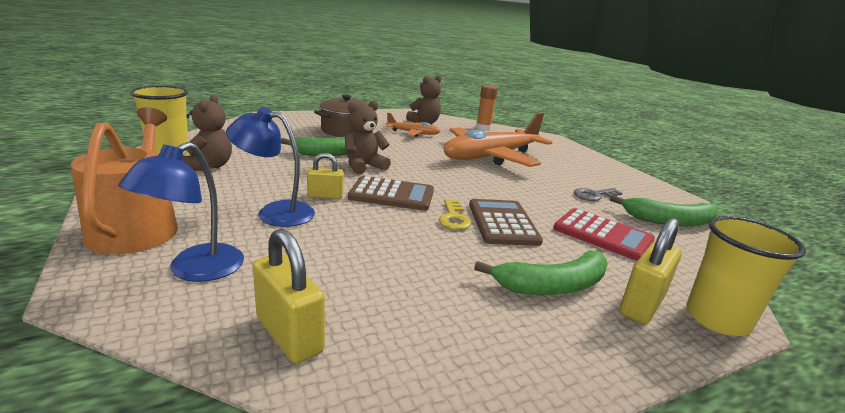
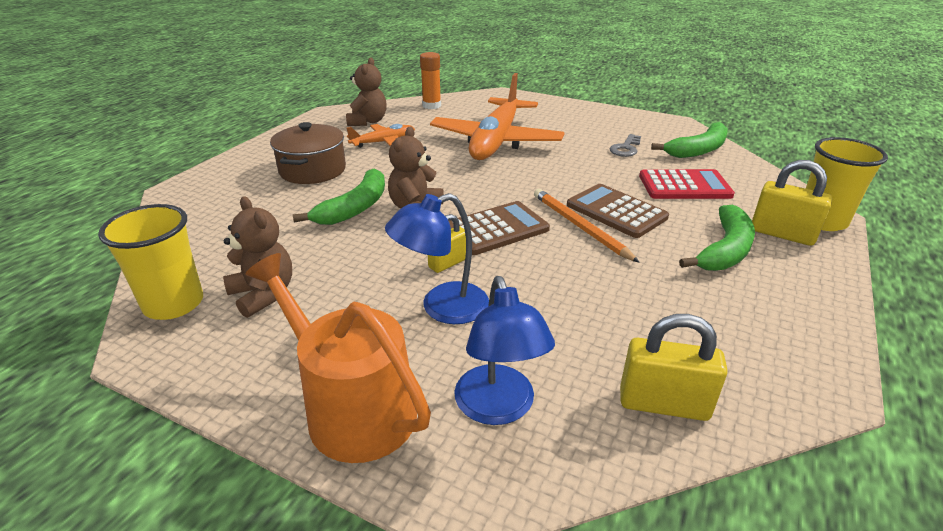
camera: 35 degrees left, 10 degrees up
(453, 218) = (579, 227): yellow key -> orange pencil
(642, 305) = (782, 234): yellow padlock -> yellow padlock turned 60 degrees counterclockwise

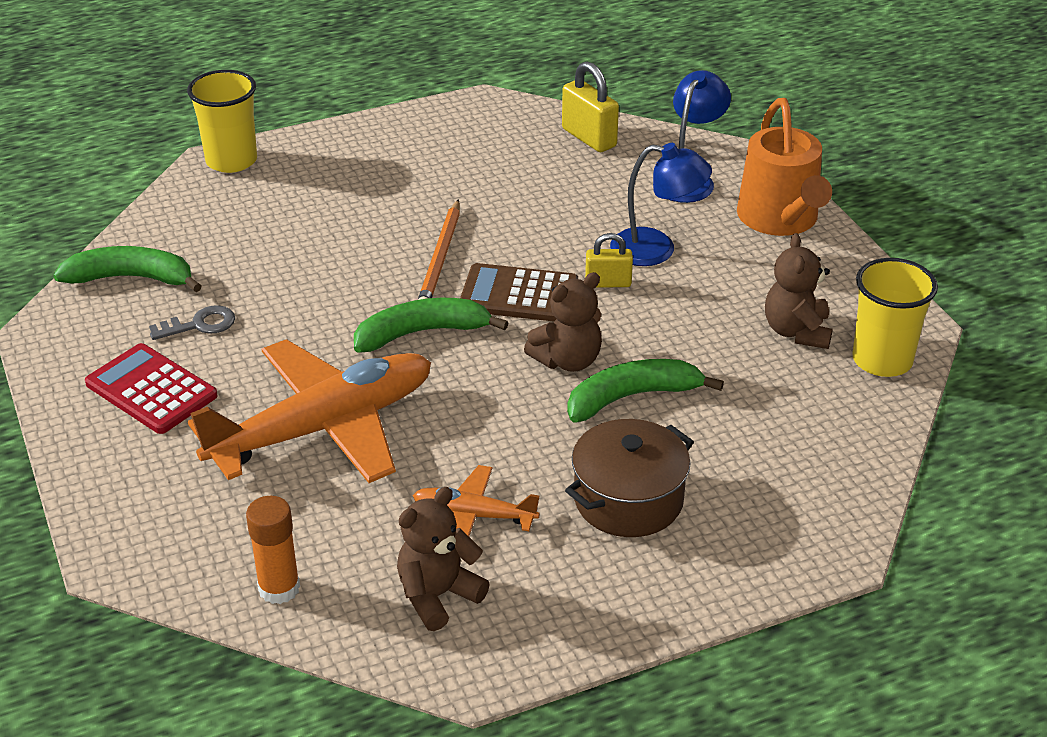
camera: 140 degrees left, 5 degrees up
(616, 211) = (378, 255): brown calculator -> none
(684, 186) = (257, 246): red calculator -> red calculator (151, 390)
(725, 250) = (364, 182): green banana -> green banana (421, 333)
(782, 234) = (291, 169): yellow padlock -> none

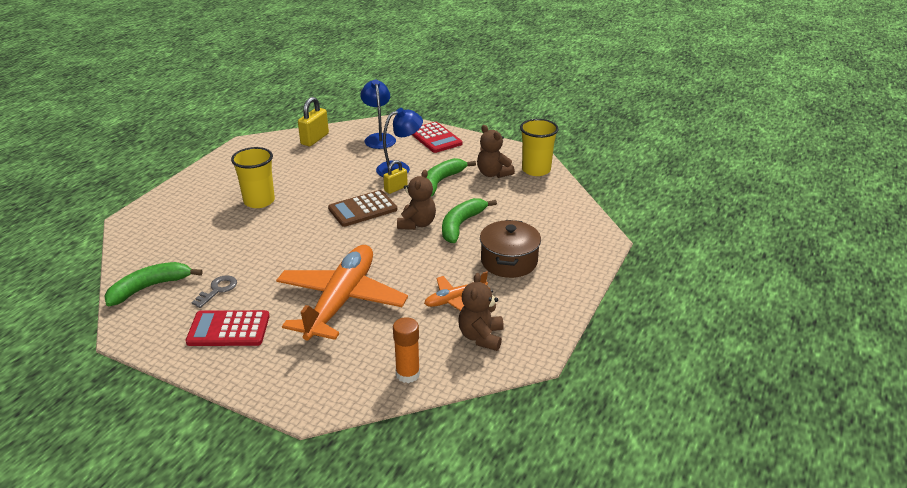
camera: 40 degrees left, 5 degrees down
(231, 161) = (139, 215): yellow cup -> yellow cup (259, 201)
(421, 333) = (337, 243): green banana -> green banana (441, 182)
(440, 258) = (307, 211): orange pencil -> none
(589, 138) = (314, 139): yellow padlock -> yellow padlock turned 75 degrees counterclockwise
(780, 219) = (435, 138): orange watering can -> red calculator

